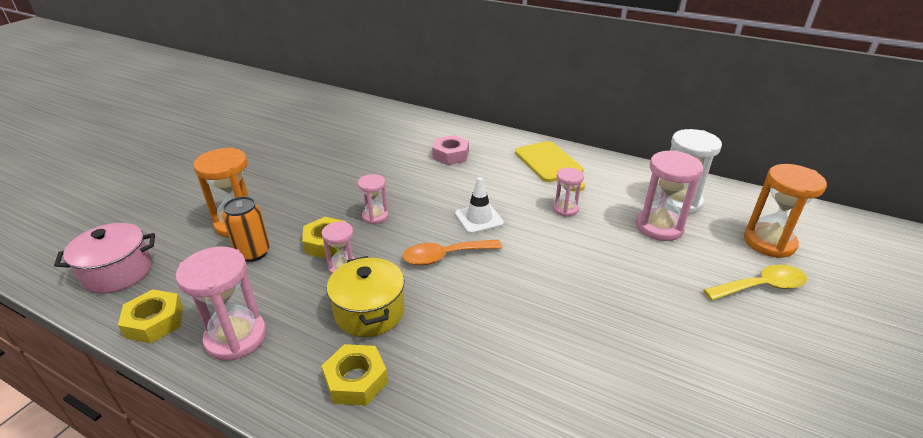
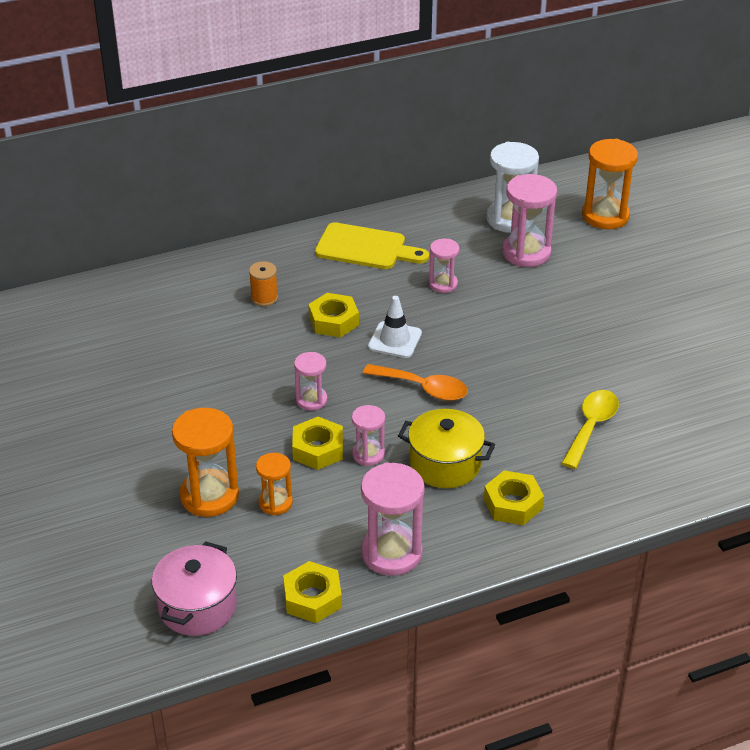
camera: 50 degrees left, 5 degrees up
(253, 253) = (275, 503): orange can -> orange hourglass
(445, 256) = (423, 388): orange spoon -> orange spoon turned 90 degrees counterclockwise
(450, 155) = (264, 298): pink nut -> orange spool
(464, 187) = (333, 321): none -> yellow nut
(761, 286) = (639, 256): yellow spoon -> yellow spoon (591, 426)

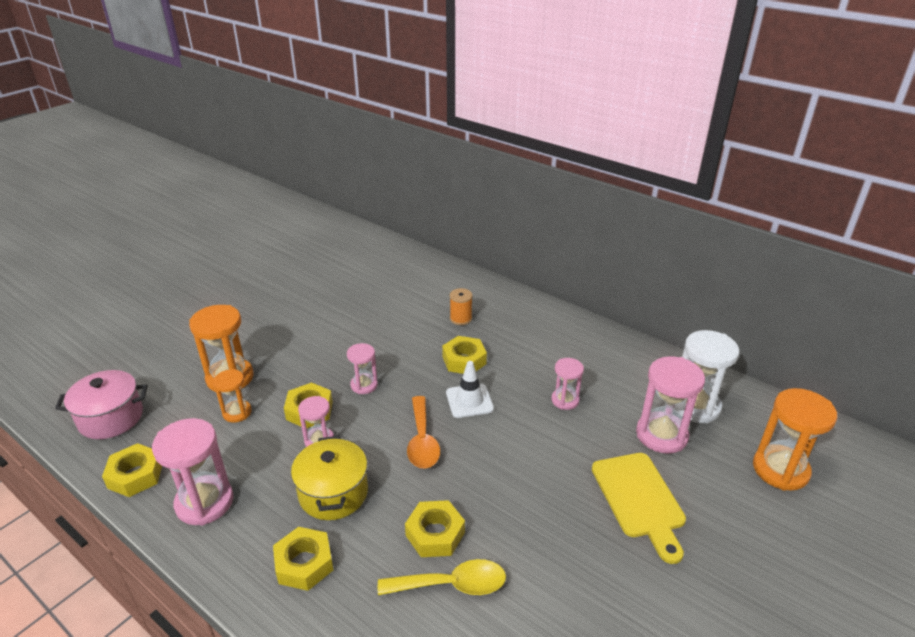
camera: 60 degrees right, 5 degrees down
(365, 248) = (566, 342): yellow cutting board -> yellow cutting board (639, 499)
(536, 418) = (435, 534): none -> yellow nut

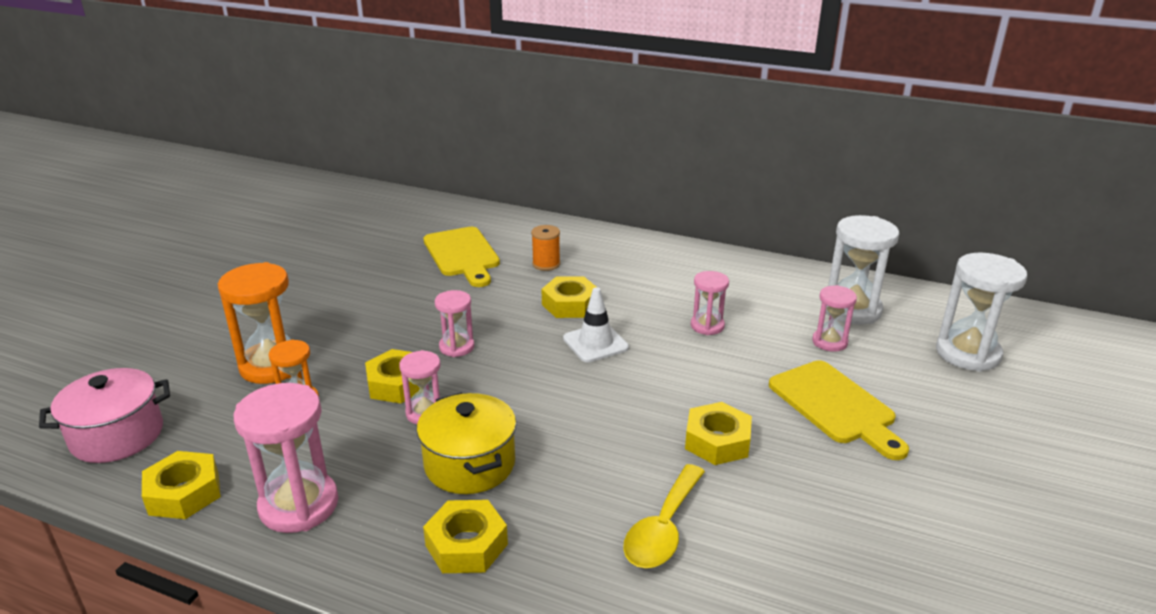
camera: 15 degrees left, 5 degrees down
(400, 300) = (462, 255): none -> yellow cutting board
(422, 441) = (557, 392): orange spoon -> none
(435, 534) = (618, 482): yellow nut -> yellow nut (717, 441)
(452, 584) = (663, 529): yellow spoon -> yellow spoon turned 135 degrees clockwise
(661, 435) = (829, 342): pink hourglass -> pink hourglass, size x0.58
(780, 470) = (967, 353): orange hourglass -> white hourglass

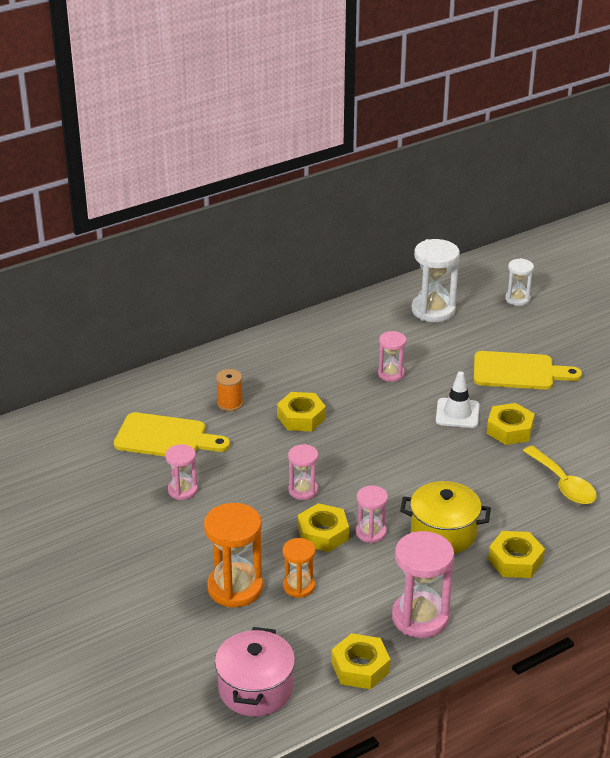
camera: 55 degrees left, 5 degrees up
(595, 343) = (363, 428): white traffic cone -> white traffic cone (457, 413)
(829, 342) = (457, 338): pink hourglass -> pink hourglass (182, 490)
(967, 353) = (517, 299): white hourglass -> white hourglass, size x0.58

